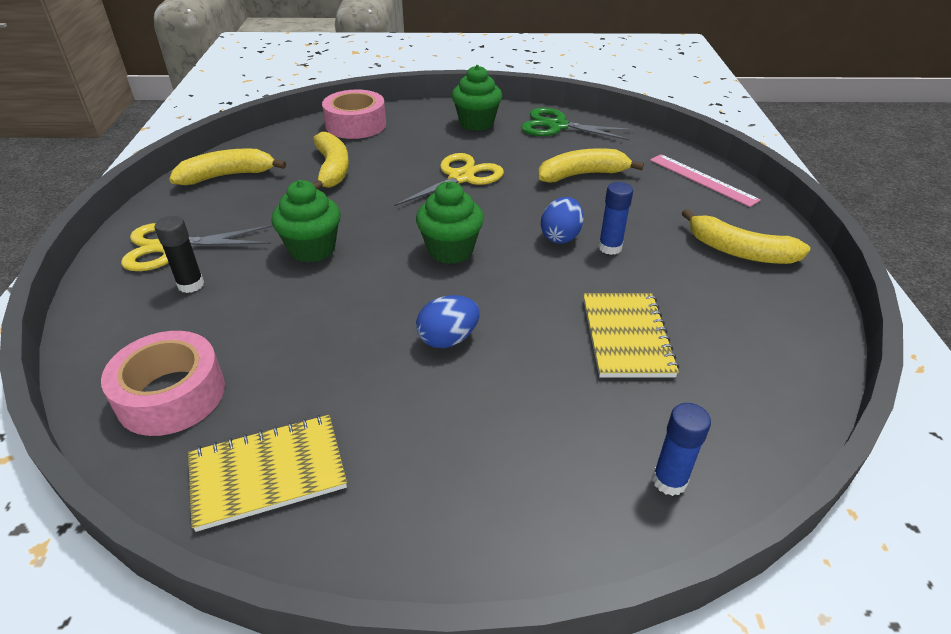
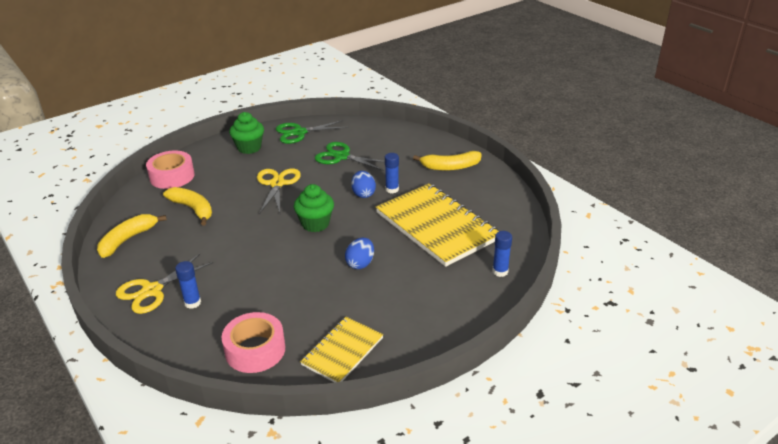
camera: 35 degrees left, 5 degrees down
(191, 285) = (192, 303): black glue stick -> blue glue stick
(312, 249) = (239, 255): green cupcake -> none
(582, 175) = (341, 156): yellow banana -> green scissors
(626, 336) = (436, 226): yellow notebook -> yellow notebook, size x1.82
(702, 179) = (403, 136): pink ruler -> none

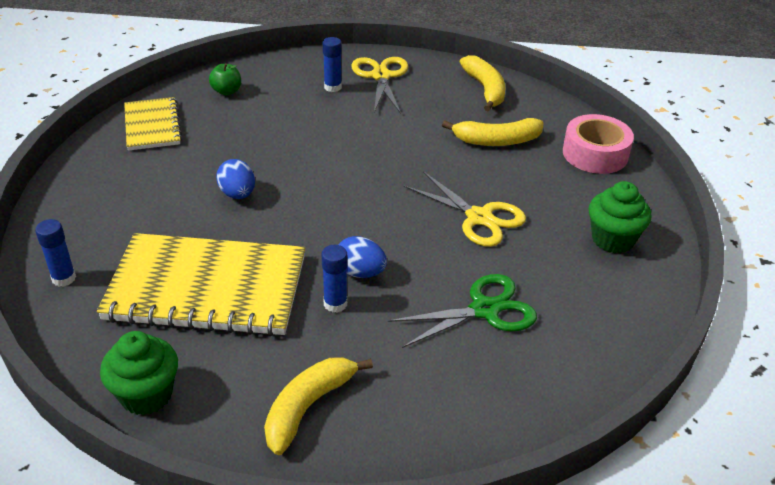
camera: 130 degrees right, 5 degrees up
(255, 350) = (226, 91): pink tape -> green apple
(299, 132) = (614, 309): green scissors -> none
(315, 224) = (351, 202): green cupcake -> green cupcake (146, 395)

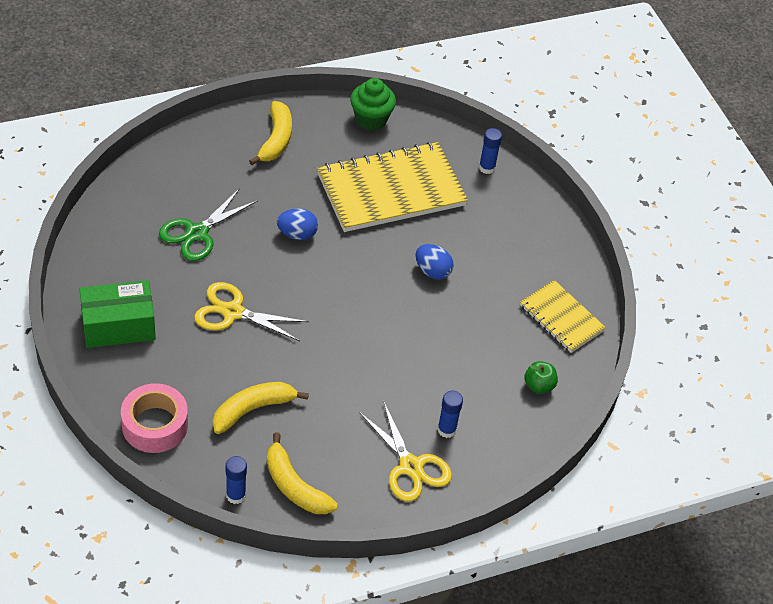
camera: 150 degrees right, 10 degrees up
(335, 304) = (300, 206): blue glue stick -> blue glue stick (236, 495)
(612, 239) = (118, 326): green cupcake -> green box

